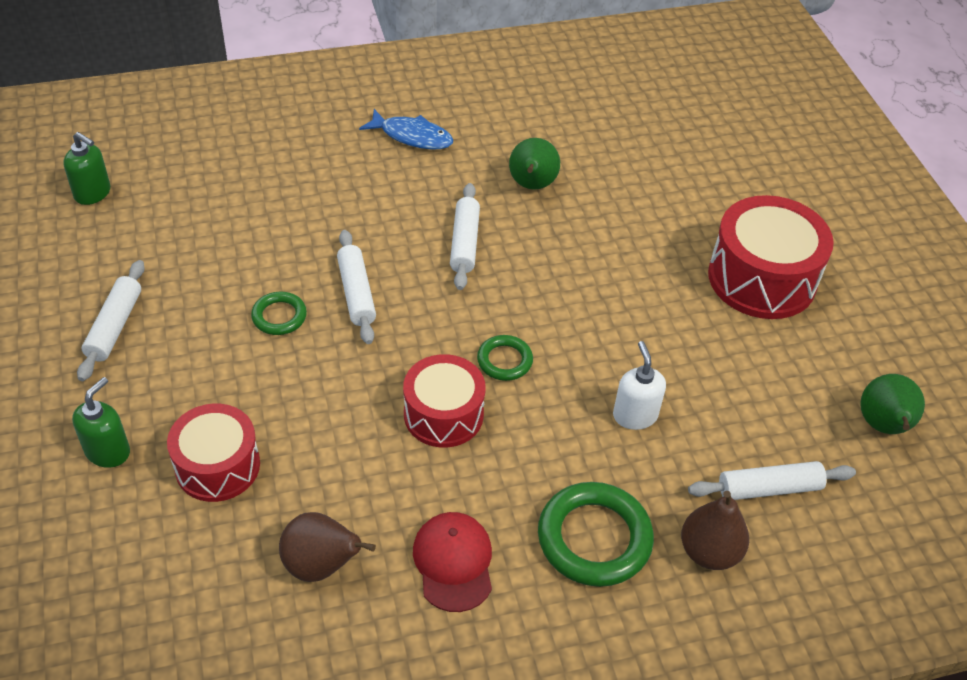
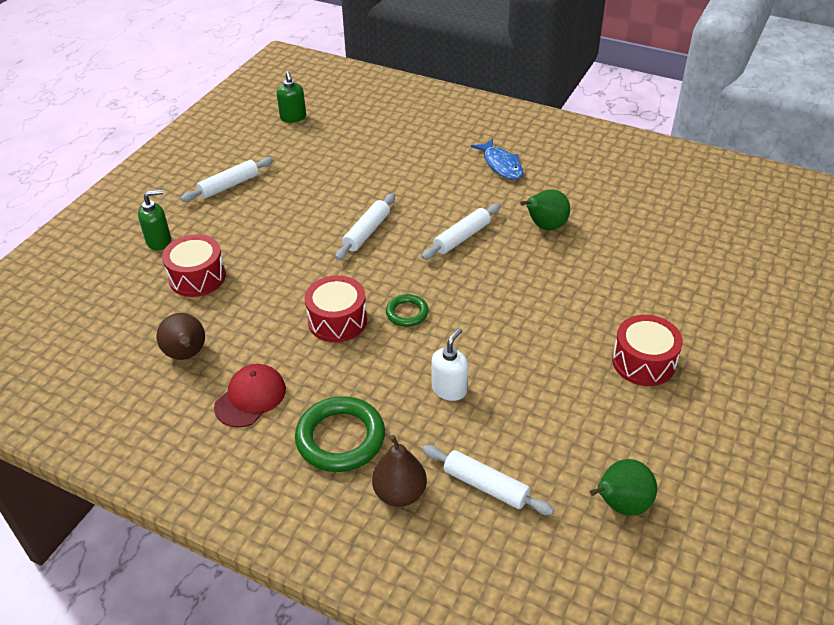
camera: 45 degrees right, 5 degrees down
(279, 316) = (312, 222): green ring -> none
(762, 278) = (643, 362): red drum -> red drum, size x0.66

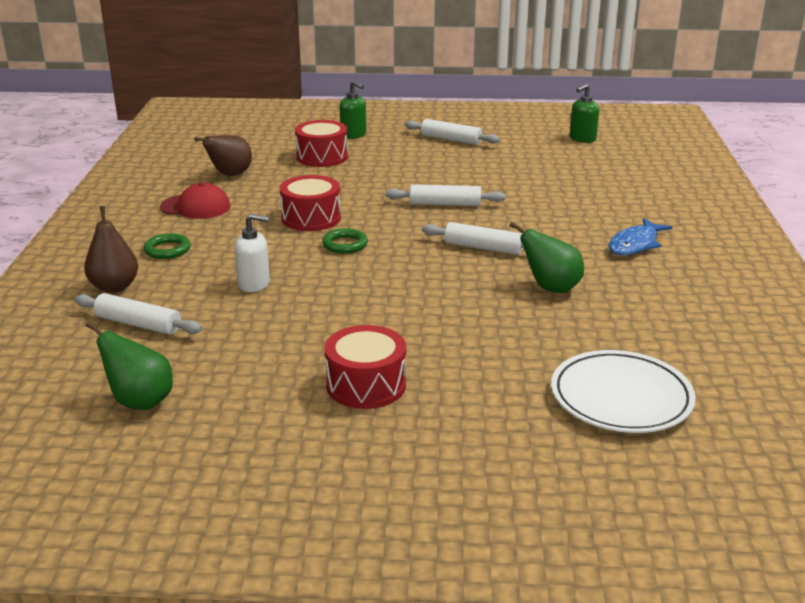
camera: 65 degrees right, 15 degrees down
(340, 438) = (167, 250): green ring -> green ring, size x0.55
(485, 486) = (138, 324): white rolling pin -> white rolling pin turned 75 degrees counterclockwise
(700, 248) = (621, 397): none -> white plate

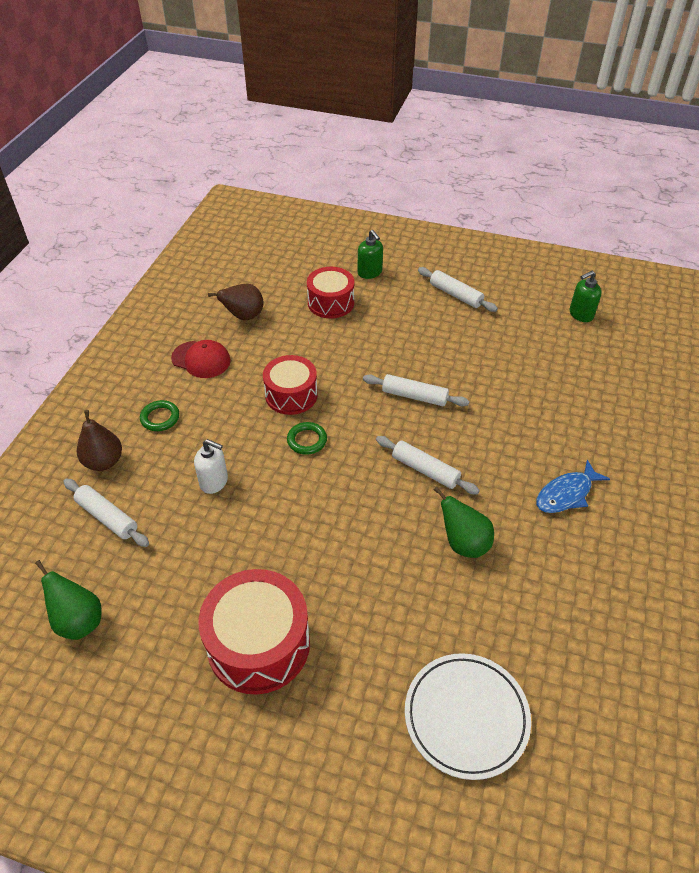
camera: 15 degrees right, 20 degrees up
(366, 385) = (258, 644): red drum -> red drum, size x1.51

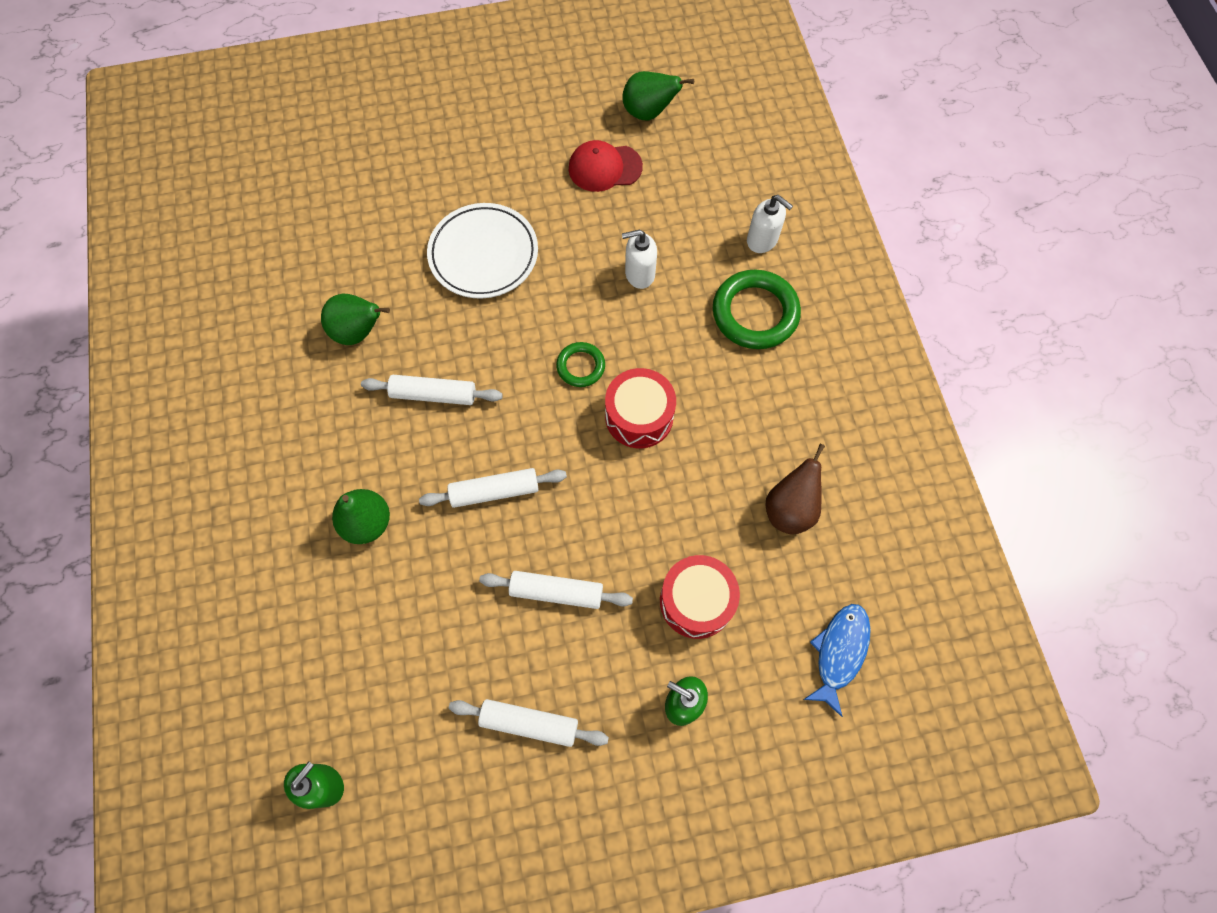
camera: 150 degrees right, 20 degrees up
(104, 462) = (762, 240): brown pear -> white soap dispenser
(107, 517) = (706, 194): white rolling pin -> white rolling pin (556, 592)
(160, 418) = (755, 313): green ring -> green ring, size x1.83
(201, 359) = (781, 411): red cap -> red cap (605, 168)
(258, 644) = (493, 164): red drum -> none
(466, 716) = (300, 192): white plate -> white plate (483, 254)
(509, 415) = (367, 523): none -> green pear
(566, 494) = (269, 442): blue fish -> blue fish (839, 652)

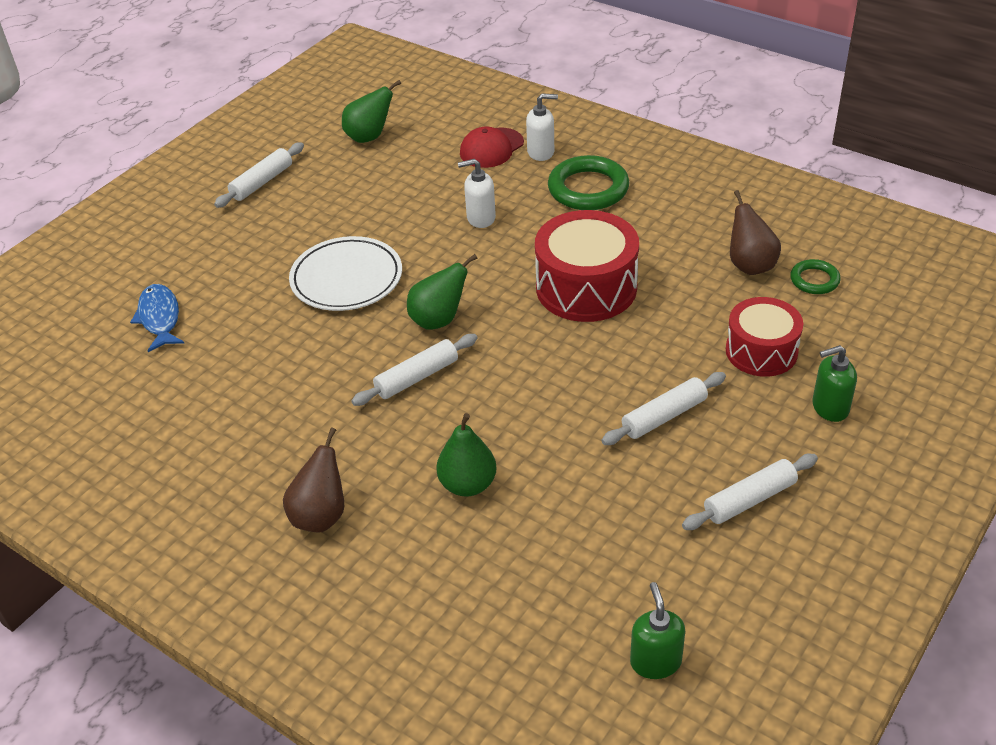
camera: 40 degrees left, 25 degrees down
(258, 460) = (321, 516): none -> brown pear
(359, 332) = (303, 384): green pear -> green pear (439, 320)
(494, 491) = (541, 396): white rolling pin -> white rolling pin (262, 182)
(580, 366) = (507, 290): green ring -> green ring (814, 280)
(605, 168) = (376, 181): red cap -> red cap (491, 148)
(639, 274) = (480, 218): white soap dispenser -> white soap dispenser turned 45 degrees clockwise
(639, 416) = (586, 287): red drum -> red drum, size x1.51
(839, 652) = (881, 310): blue fish -> blue fish (159, 318)

